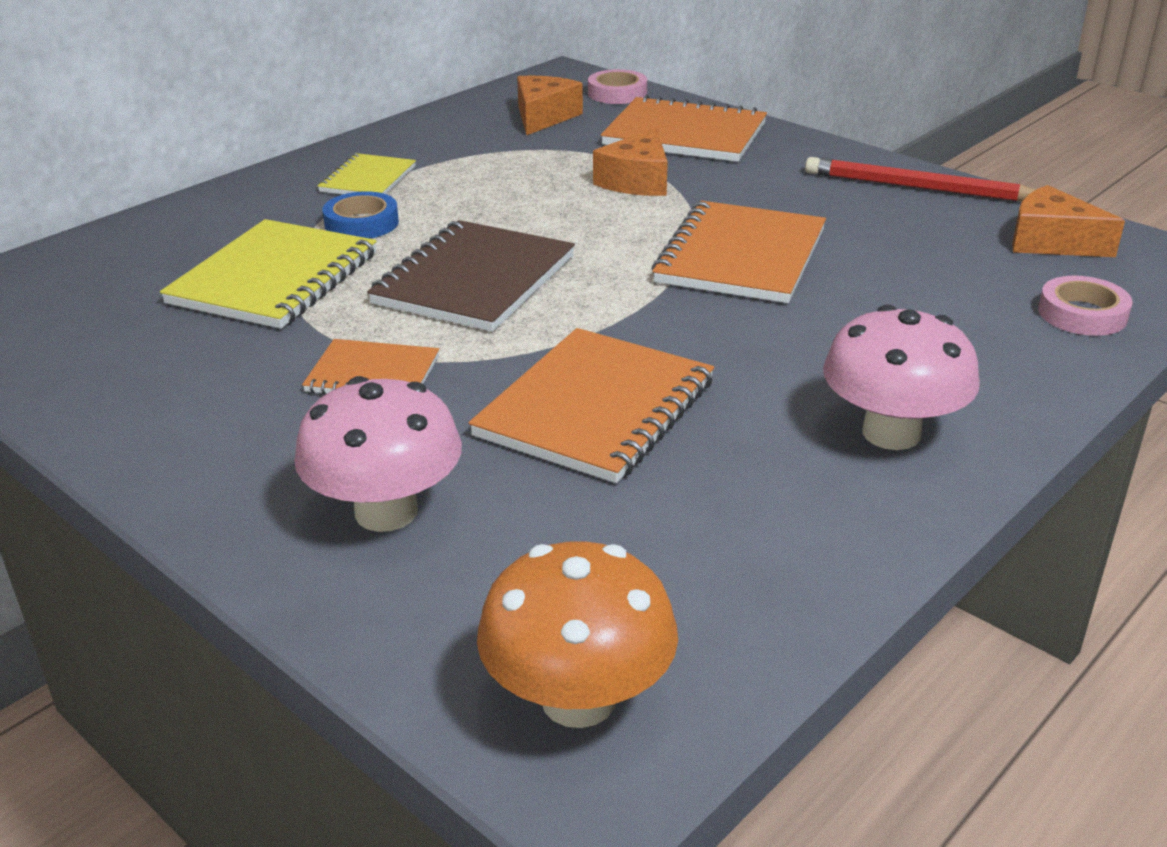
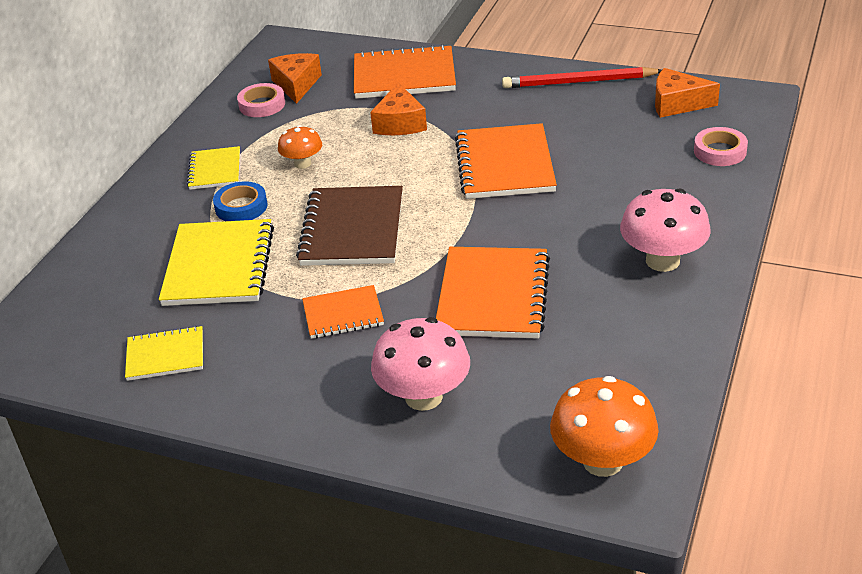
camera: 20 degrees left, 5 degrees up
(113, 360) = (165, 355): none -> yellow notebook
(477, 196) = (302, 163): none -> orange mushroom
(617, 93) = (332, 50): pink tape -> pink tape (262, 105)

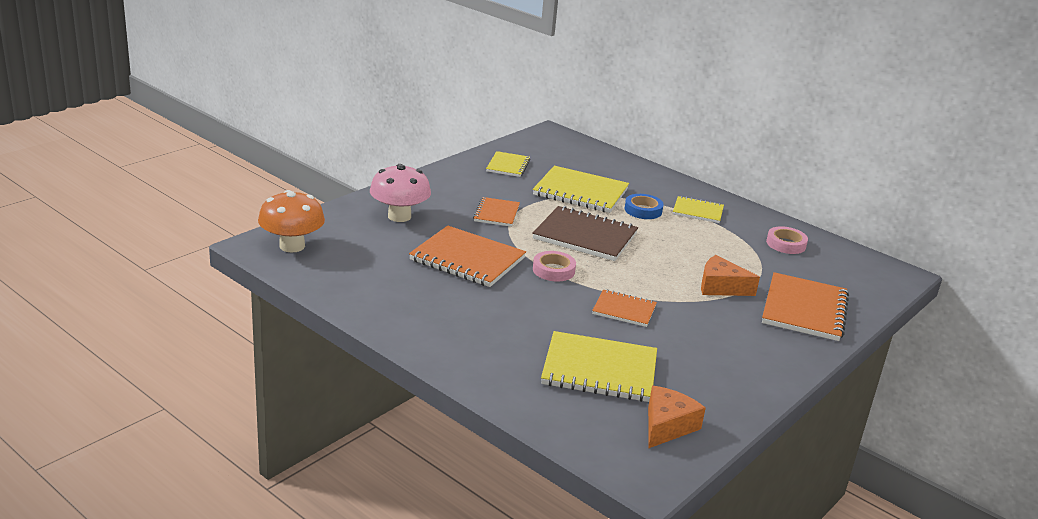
camera: 105 degrees right, 10 degrees down
(296, 84) = (813, 263): orange cheese -> none
(302, 163) = (685, 239): orange mushroom -> none
(505, 165) = (624, 310): orange notebook -> orange notebook, size x0.57
(579, 82) = (743, 388): red pencil -> none
(631, 152) = (599, 370): none -> yellow notebook
(662, 261) = (442, 328): pink mushroom -> none
(720, 151) = (566, 414): pink tape -> pink tape (553, 270)

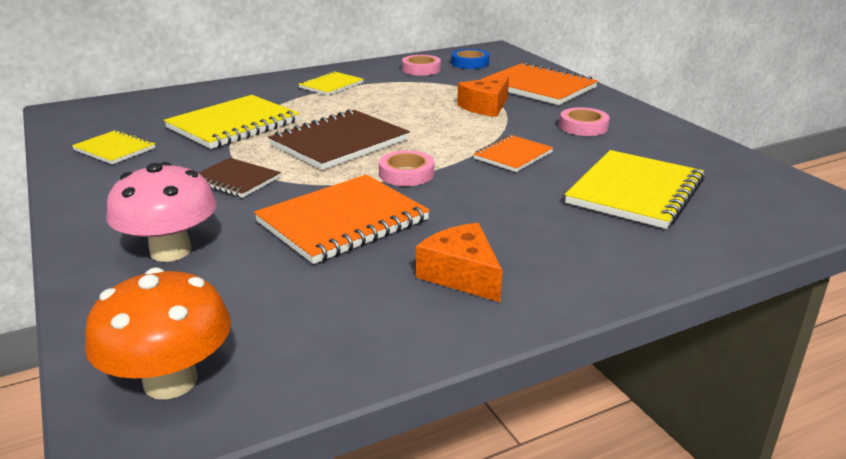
camera: 65 degrees left, 0 degrees up
(496, 213) = (236, 180): orange notebook -> brown notebook
(643, 210) = (306, 106): blue tape -> blue tape (470, 63)
(667, 426) = (742, 180): orange cheese -> orange cheese (461, 275)
(720, 340) = (583, 127): none -> pink tape

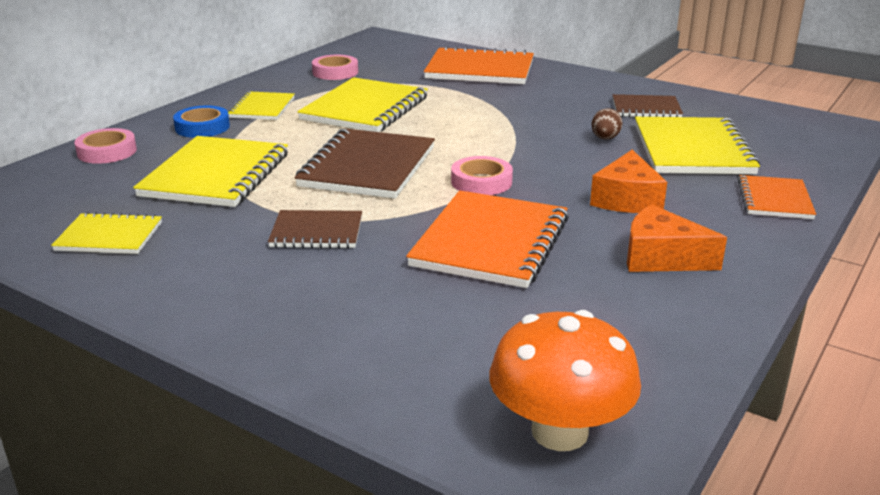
camera: 30 degrees left, 0 degrees up
(170, 251) = (364, 321): pink mushroom -> none
(402, 100) = (365, 109): none -> yellow notebook
(470, 63) = (376, 57): blue tape -> blue tape (202, 127)
(485, 107) = (459, 99): orange cheese -> orange cheese (627, 199)
(513, 155) = (551, 141): orange notebook -> orange notebook (774, 200)
(565, 164) = (605, 138): none -> brown egg
(583, 127) = (572, 101): pink tape -> pink tape (107, 152)
(643, 147) = (646, 109): none -> brown notebook

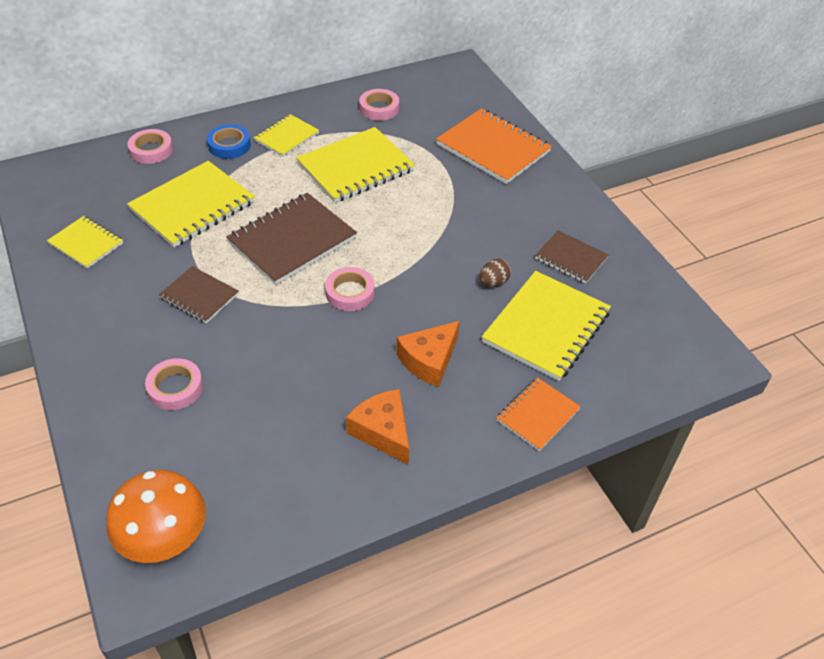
camera: 30 degrees right, 20 degrees up
(388, 306) = (175, 387): none -> pink tape
(490, 242) = (291, 359): orange notebook -> none

